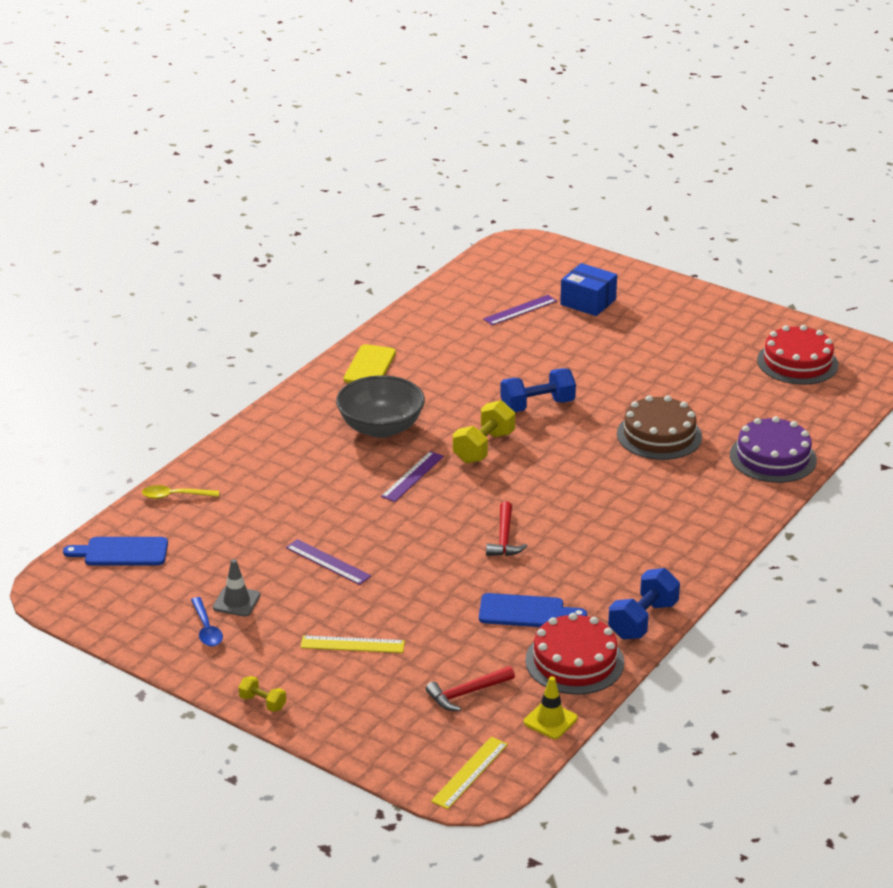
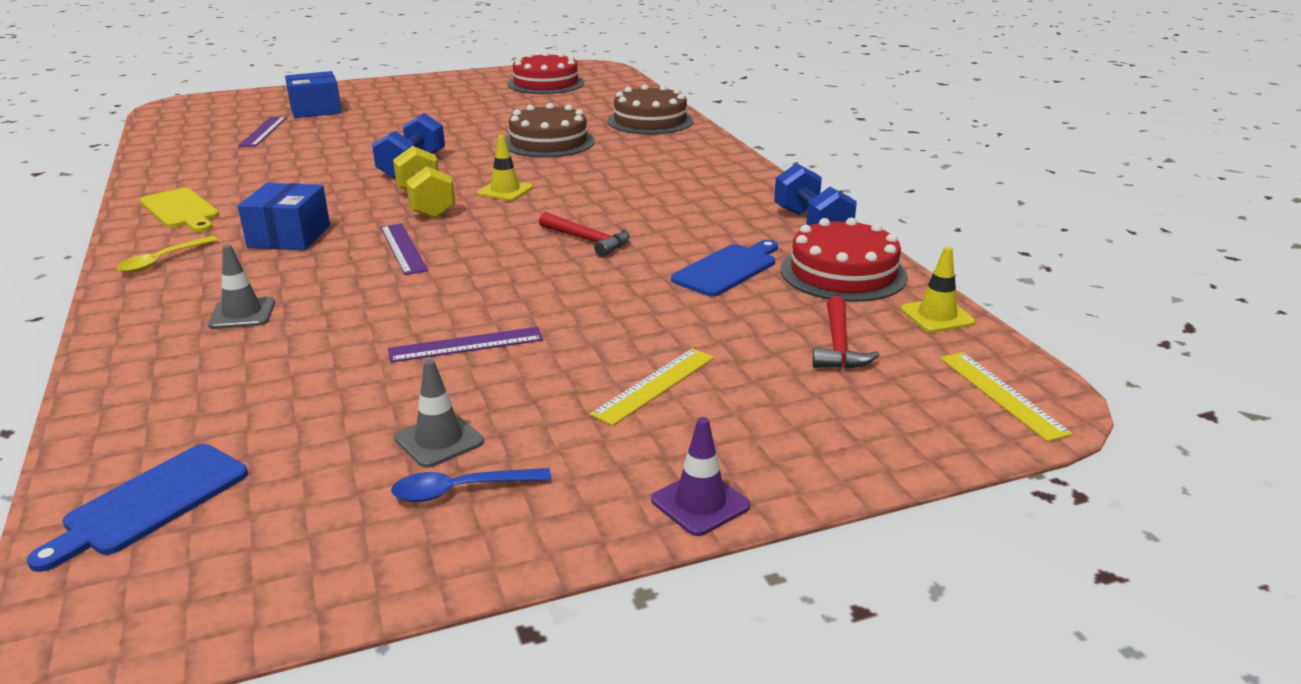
camera: 55 degrees left, 5 degrees down
(175, 496) = (125, 405): yellow spoon -> yellow spoon (162, 261)
(206, 629) = (461, 490): blue spoon -> blue spoon turned 150 degrees clockwise
(262, 703) = (700, 503): yellow dumbbell -> purple traffic cone
(281, 472) = (242, 314): none -> grey traffic cone
(381, 428) = (289, 236): grey bowl -> blue box
(543, 465) = (505, 191): none -> yellow traffic cone
(773, 457) = (650, 121): purple cake -> brown cake

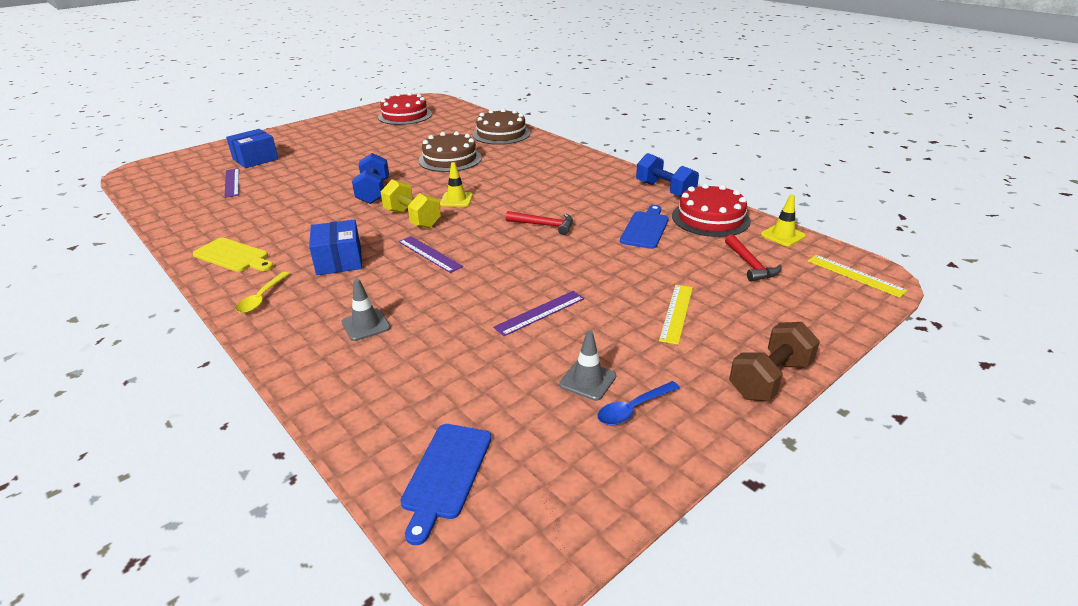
camera: 20 degrees left, 5 degrees up
(700, 503) = (770, 379): purple traffic cone -> brown dumbbell

